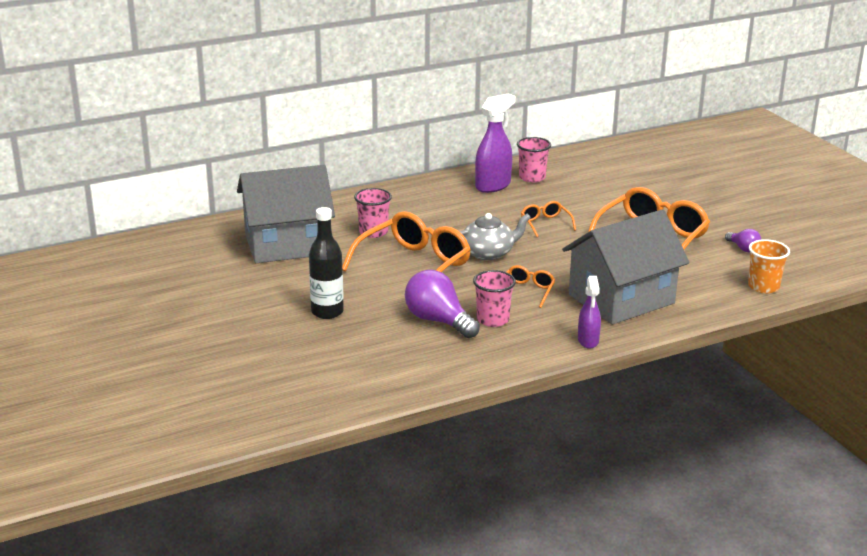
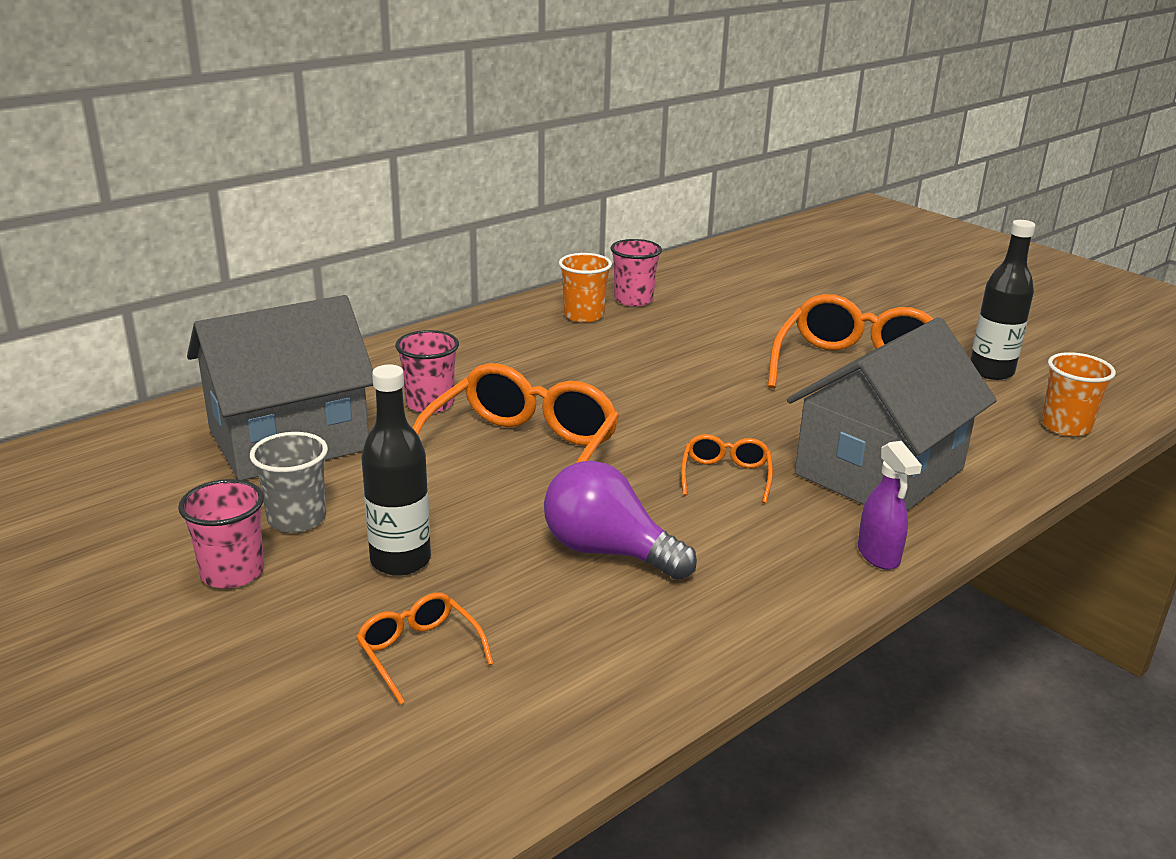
camera: 15 degrees left, 0 degrees up
(280, 286) = (297, 519): none -> grey cup
(488, 253) = (630, 418): grey teapot -> none
(493, 185) = (584, 315): purple spray bottle -> orange cup
(493, 320) = (699, 536): pink cup -> pink cup (232, 573)
(545, 224) = (691, 364): orange glasses -> orange glasses (419, 653)
(743, 248) = (991, 371): purple light bulb -> black bottle

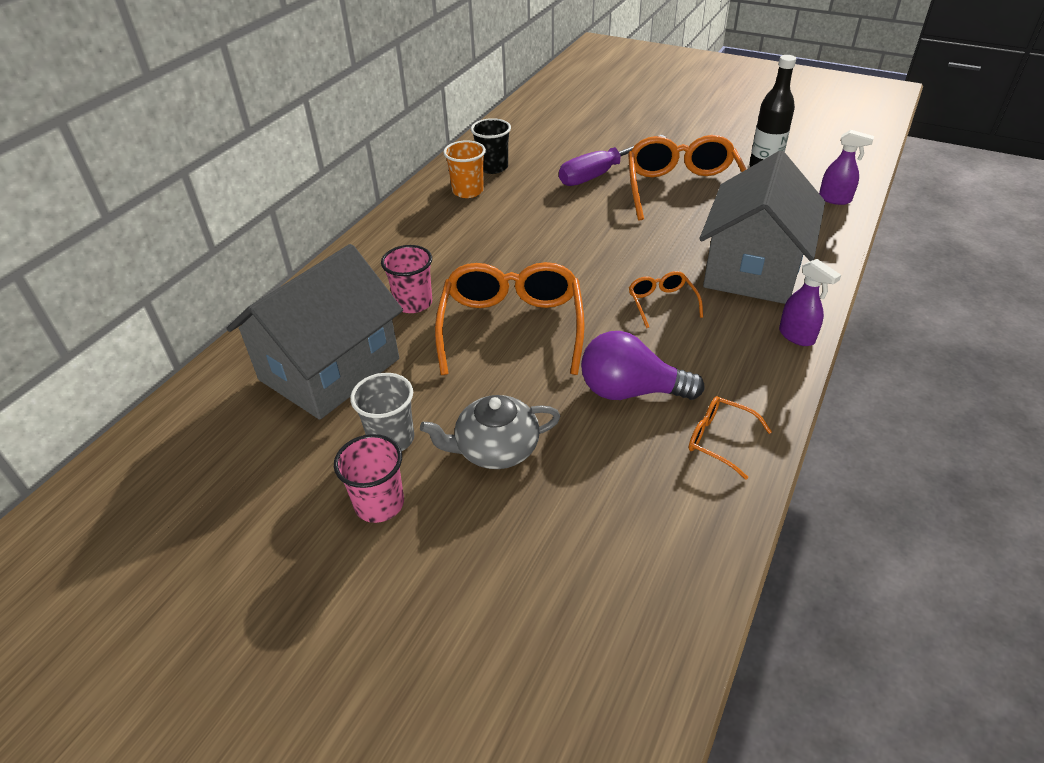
camera: 20 degrees left, 15 degrees up
(400, 560) = (495, 449): black bottle -> grey teapot
(419, 653) = (567, 521): orange glasses -> orange glasses (720, 440)
(633, 299) = (493, 167): pink cup -> black cup
(763, 332) = (601, 173): none -> purple screwdriver
(1065, 426) = (835, 199): orange cup -> purple spray bottle

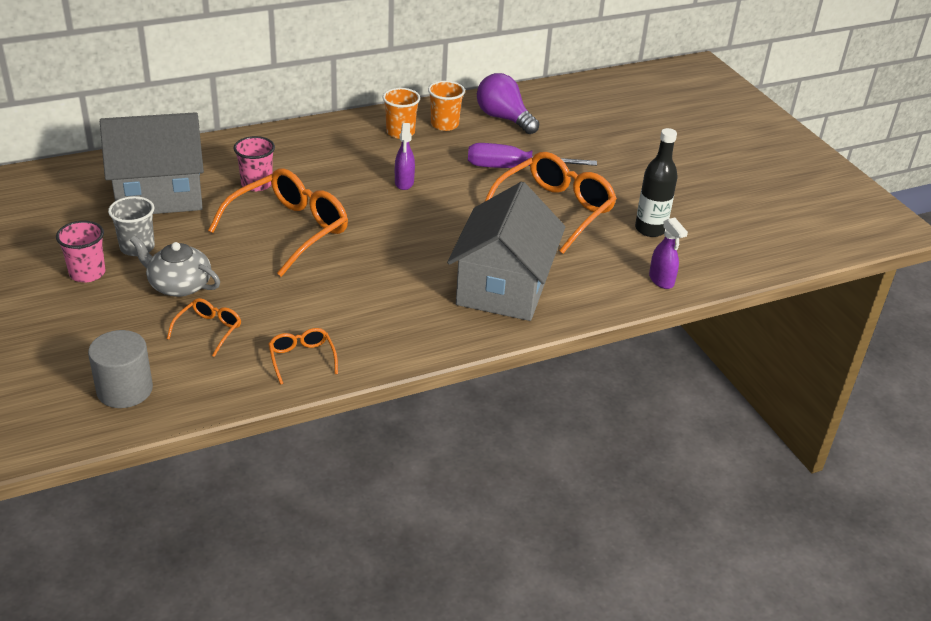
camera: 35 degrees right, 5 degrees down
(493, 167) = (444, 124): black cup -> orange cup
(622, 605) = (125, 390): none -> grey cylinder
(630, 391) = (297, 304): purple light bulb -> purple light bulb (504, 118)
(662, 303) = (403, 271): orange glasses -> orange glasses (209, 330)
(752, 269) = (503, 287): grey house -> grey house turned 45 degrees counterclockwise
(797, 336) = (454, 340): purple spray bottle -> purple spray bottle (404, 183)

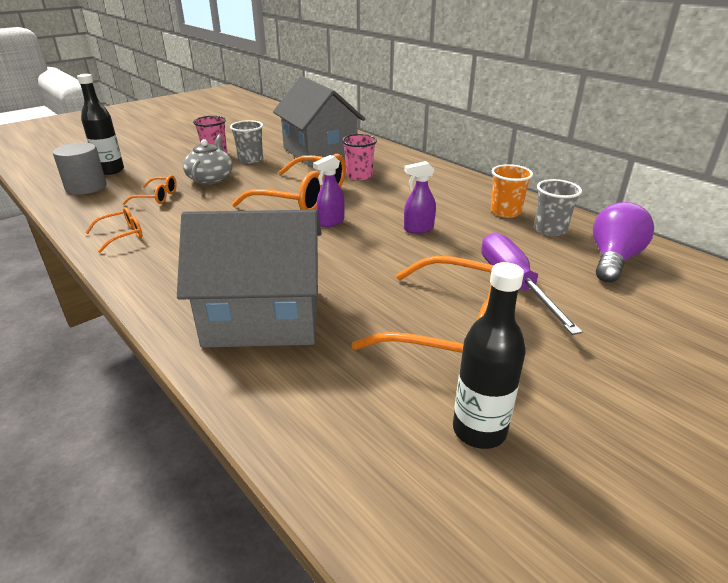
camera: 75 degrees right, 5 degrees down
(74, 368) = (110, 170): none -> black bottle
(444, 124) = (550, 229): orange cup -> grey cup
(661, 280) = (342, 465): purple spray bottle -> purple spray bottle (331, 222)

